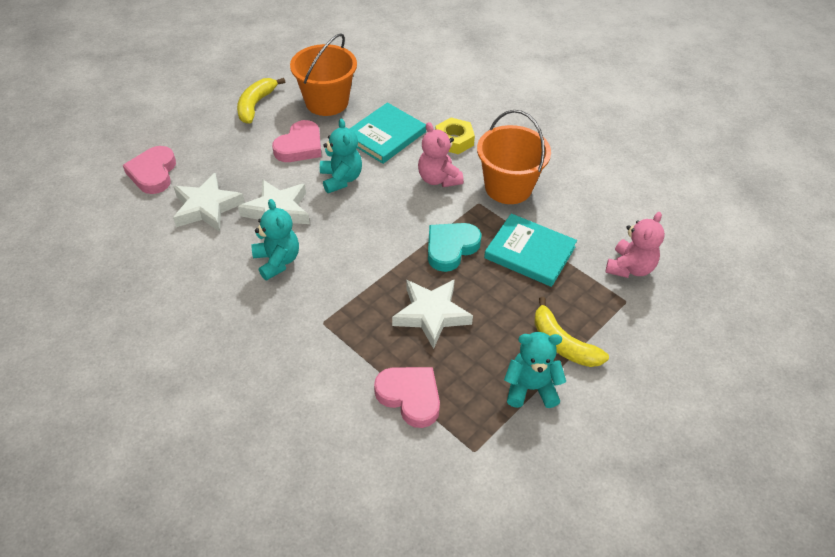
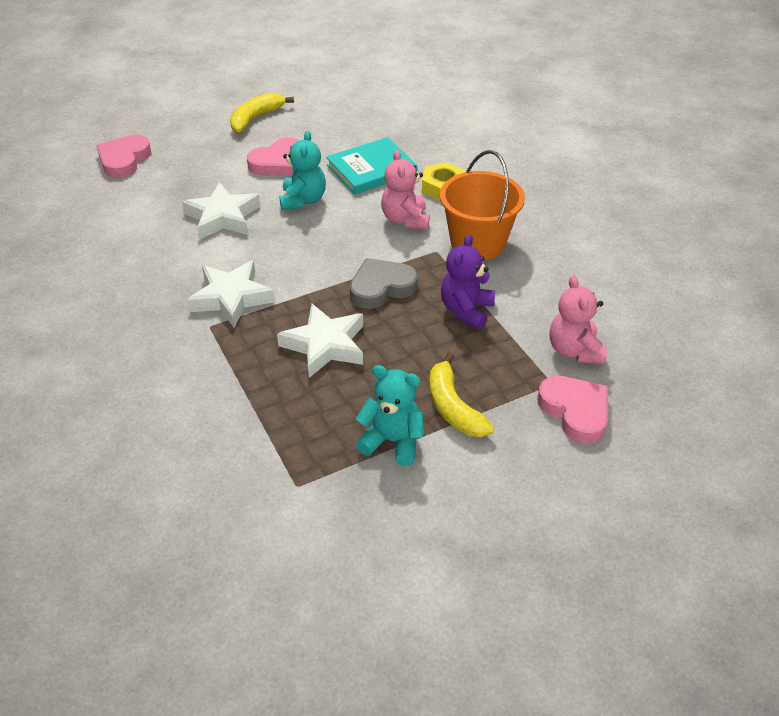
camera: 20 degrees right, 5 degrees down
(207, 207) = (157, 199): white star -> white star (231, 298)
(277, 261) = (197, 261): turquoise teddy bear -> none
(327, 102) = (328, 128): orange bucket -> none
(410, 397) = (258, 416): pink heart -> pink heart (575, 411)
(451, 248) = (381, 287): turquoise heart -> grey heart
(530, 252) = (466, 310): turquoise book -> purple teddy bear
(630, 268) = (574, 350): pink teddy bear -> pink teddy bear turned 120 degrees clockwise

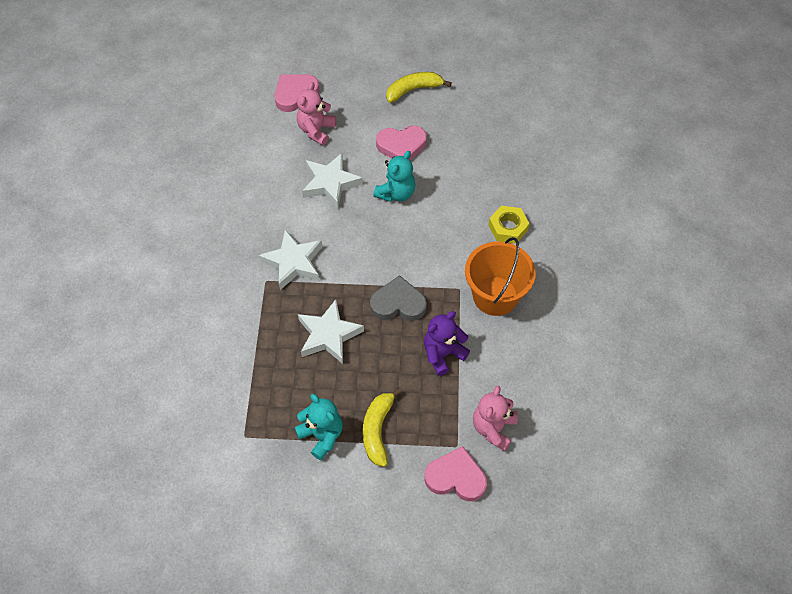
camera: 30 degrees right, 15 degrees up
(371, 169) = (466, 184): turquoise book -> none
(405, 220) = (457, 247): pink teddy bear -> pink teddy bear (316, 130)
(575, 411) = (456, 477): pink heart -> pink heart turned 75 degrees counterclockwise

